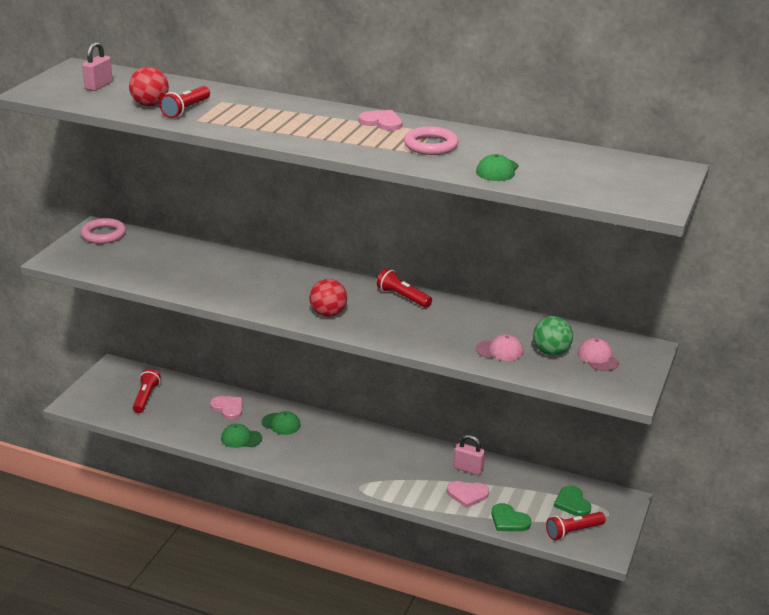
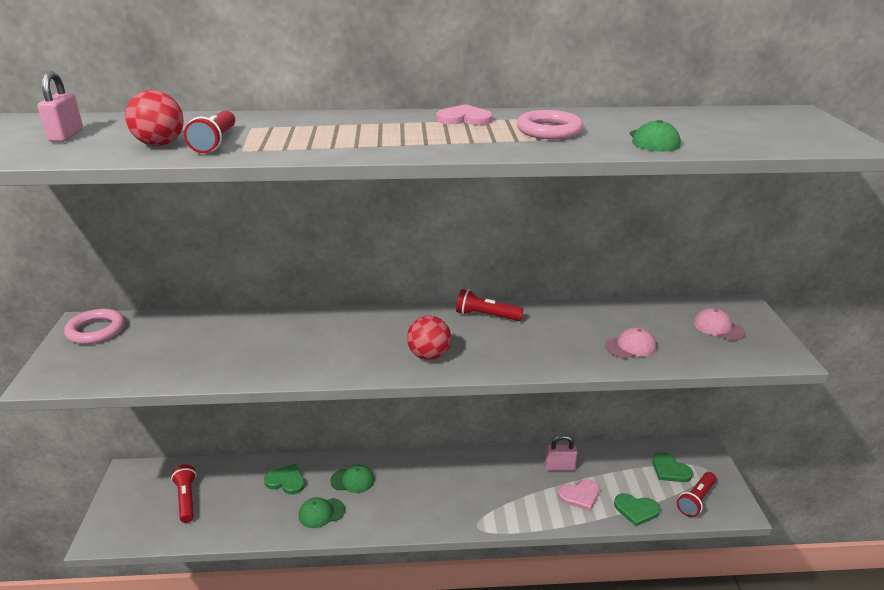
camera: 25 degrees left, 0 degrees up
(228, 408) = (286, 481): pink heart -> green heart
(551, 352) = (675, 334): green ball -> none

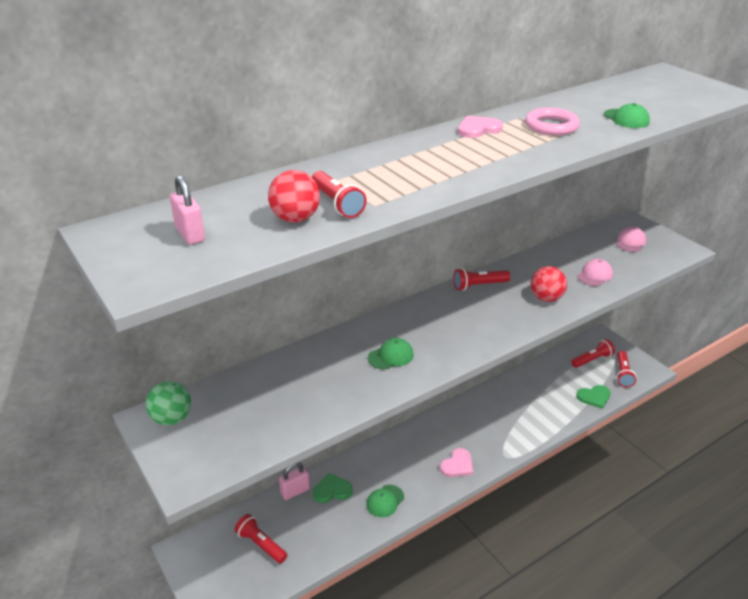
camera: 30 degrees left, 5 degrees up
(96, 330) = (172, 418): pink ring -> green ball
(352, 480) = (385, 465): green cap -> green cap (391, 356)
(429, 355) = (475, 332): red ball -> red ball (546, 298)
(559, 467) = (522, 388): pink padlock -> pink padlock (295, 491)
(580, 495) = (552, 403): pink heart -> pink heart (457, 465)
(670, 470) = (592, 360): green heart -> red flashlight
(718, 327) = (630, 242): pink cap -> pink cap turned 105 degrees clockwise

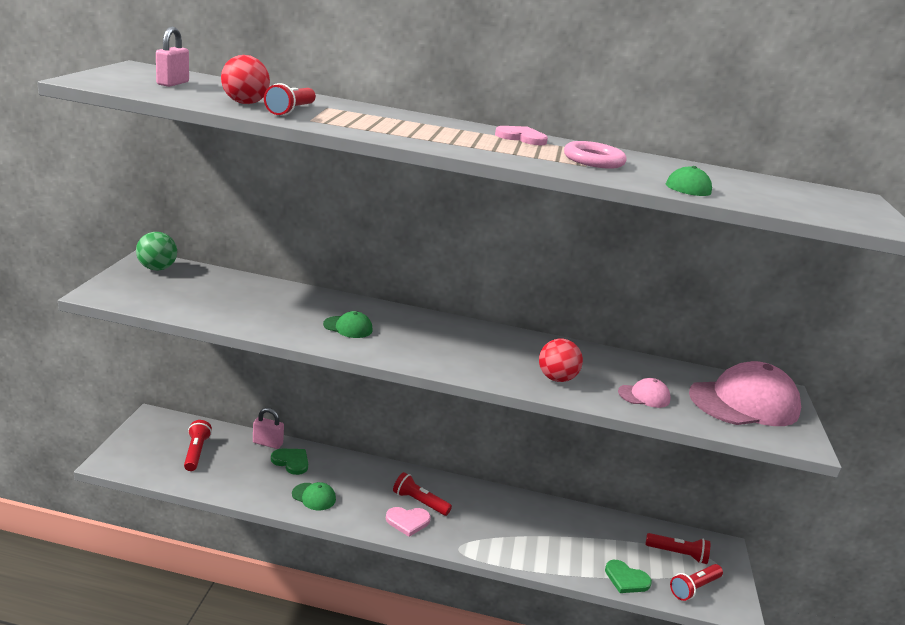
camera: 40 degrees right, 10 degrees down
(385, 501) = (314, 496): green cap -> green cap turned 150 degrees counterclockwise
(479, 285) = (513, 339): red flashlight -> red flashlight (419, 502)
(630, 242) = (744, 402): pink cap -> pink cap, size x2.21

